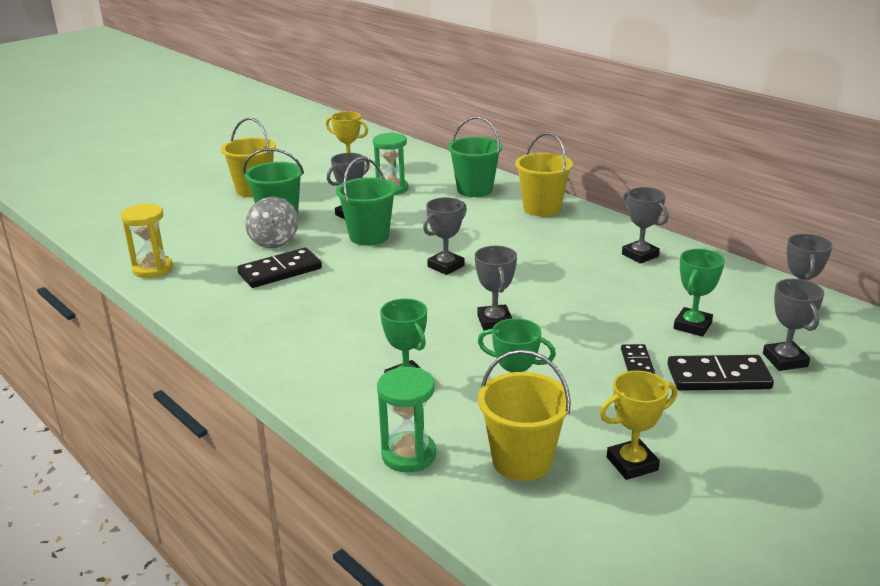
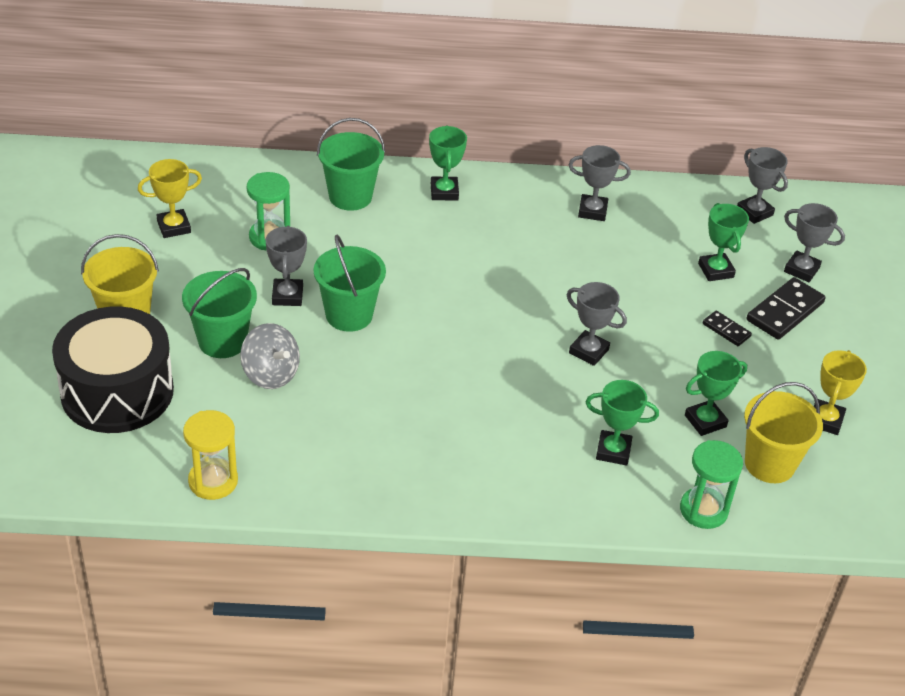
camera: 50 degrees left, 15 degrees up
(189, 214) = (117, 392): none -> black drum
(280, 271) = (339, 406): black domino -> none
(446, 266) = (468, 313): grey trophy -> none
(542, 208) = (444, 192): yellow bucket -> green trophy

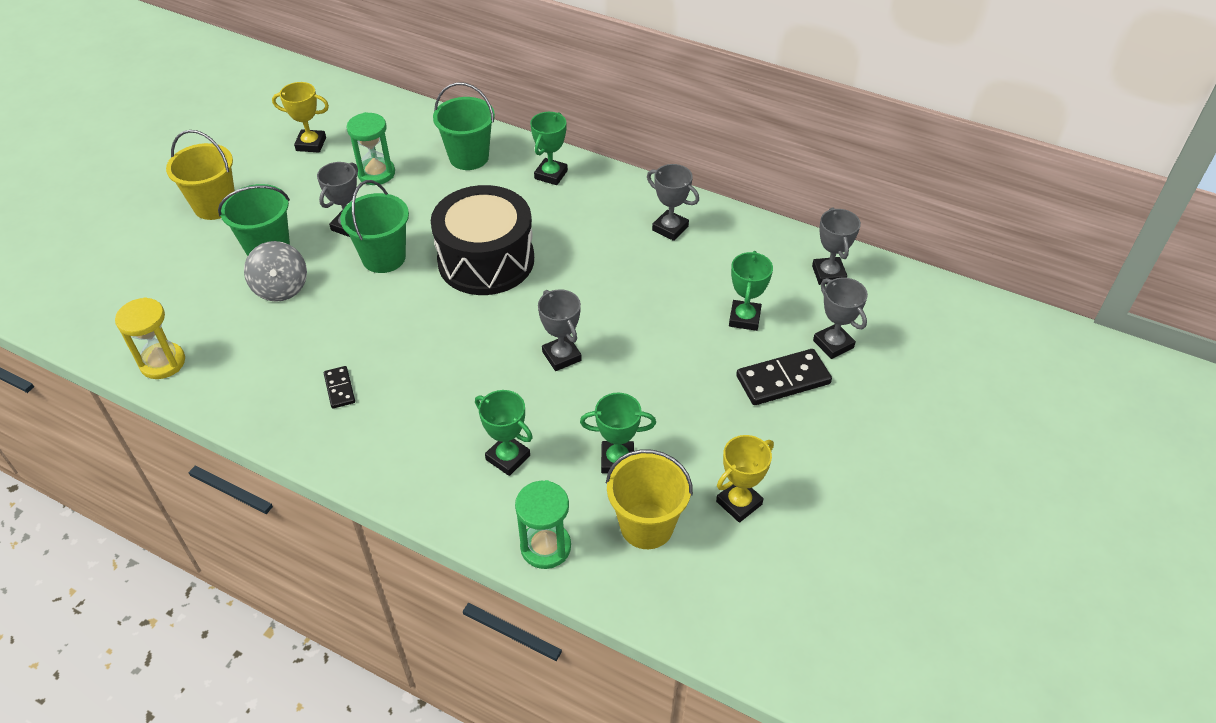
camera: 30 degrees right, 5 degrees up
(117, 392) = (158, 264): black drum -> black drum (486, 260)
(726, 330) = (708, 379): black domino -> black domino (339, 388)

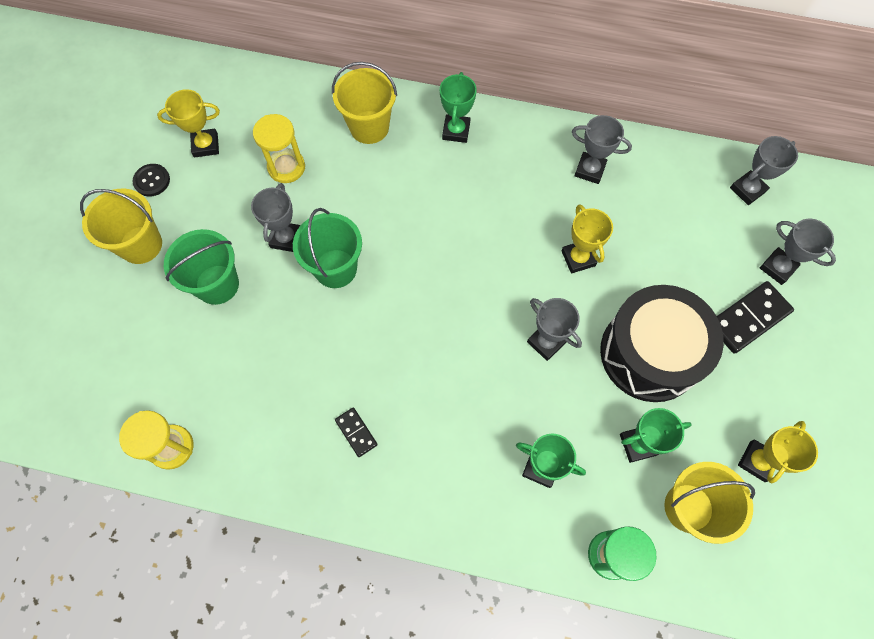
camera: 15 degrees left, 20 degrees up
(249, 161) = (152, 181): none -> black button
(281, 288) = (250, 329): grey spinning top -> none
(376, 173) = (286, 167): green hourglass -> yellow hourglass
(469, 157) = (369, 127): green bucket -> yellow bucket
(486, 260) = (434, 248): black drum -> black drum (650, 353)
(625, 295) = (578, 258): none -> yellow trophy
(744, 318) = (692, 258): green trophy -> none
(828, 274) = (747, 190): grey trophy -> grey trophy turned 75 degrees clockwise

